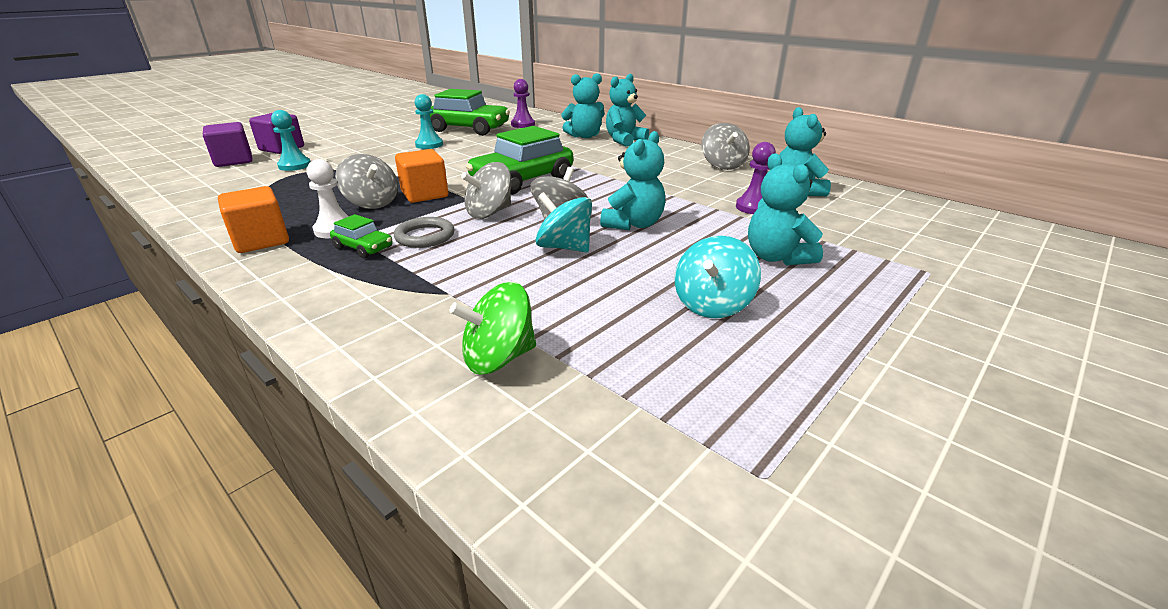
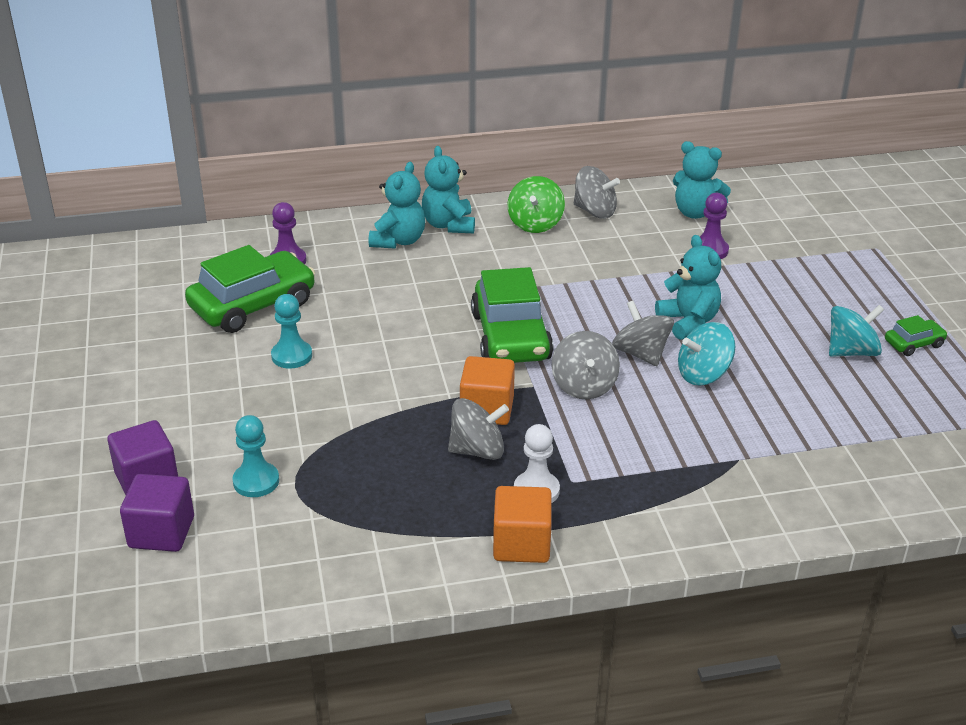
camera: 55 degrees left, 5 degrees up
(363, 248) = (602, 482): green car -> green car (914, 344)
(425, 236) = (608, 440): grey ring -> none
(498, 358) = (853, 465): green spinning top -> green spinning top (535, 224)
(712, 304) = (851, 351): turquoise spinning top -> turquoise spinning top turned 90 degrees counterclockwise
(776, 257) = (806, 290): turquoise teddy bear -> none

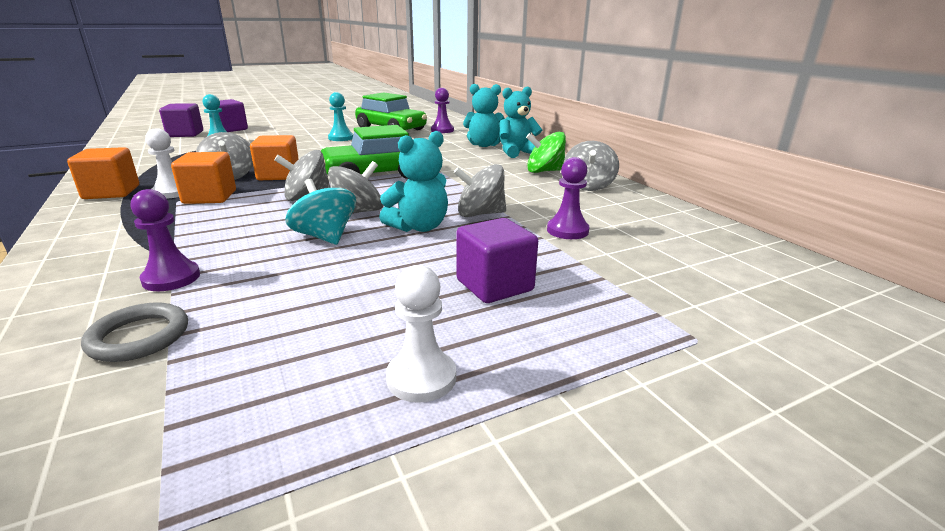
camera: 75 degrees right, 10 degrees down
(565, 457) = (210, 197): none -> orange cube
(661, 285) = (480, 214): none -> grey spinning top
(696, 213) = (639, 221): turquoise teddy bear -> none
(781, 453) = (171, 278): none -> purple pawn
(806, 302) = (494, 285): none -> purple cube
(851, 351) = (385, 320): turquoise spinning top -> none
(870, 454) = (139, 337): none -> grey ring
(914, 344) = (421, 378): green car -> white pawn

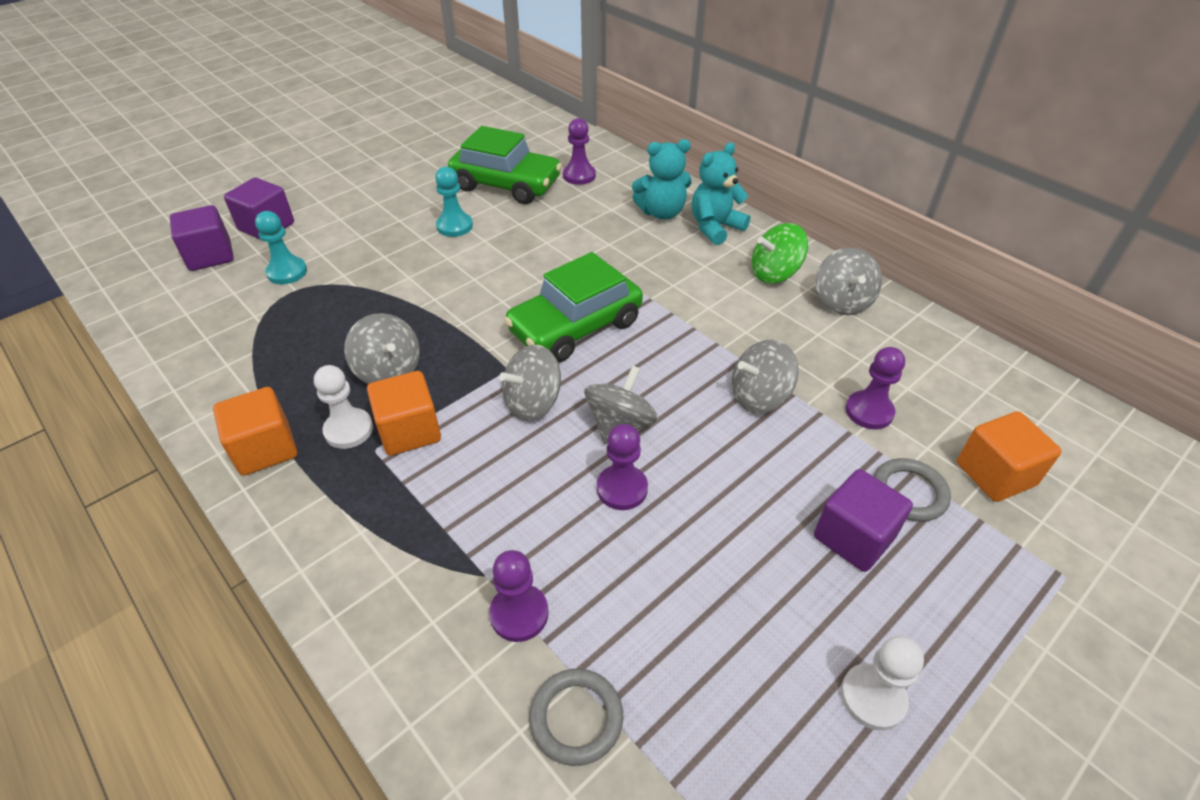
camera: 15 degrees left, 20 degrees up
(278, 175) = (452, 354): orange cube -> orange cube (995, 474)
(325, 237) = (622, 489): turquoise spinning top -> purple pawn
(419, 227) = (710, 442): turquoise teddy bear -> none
(569, 271) = (909, 492): none -> grey ring

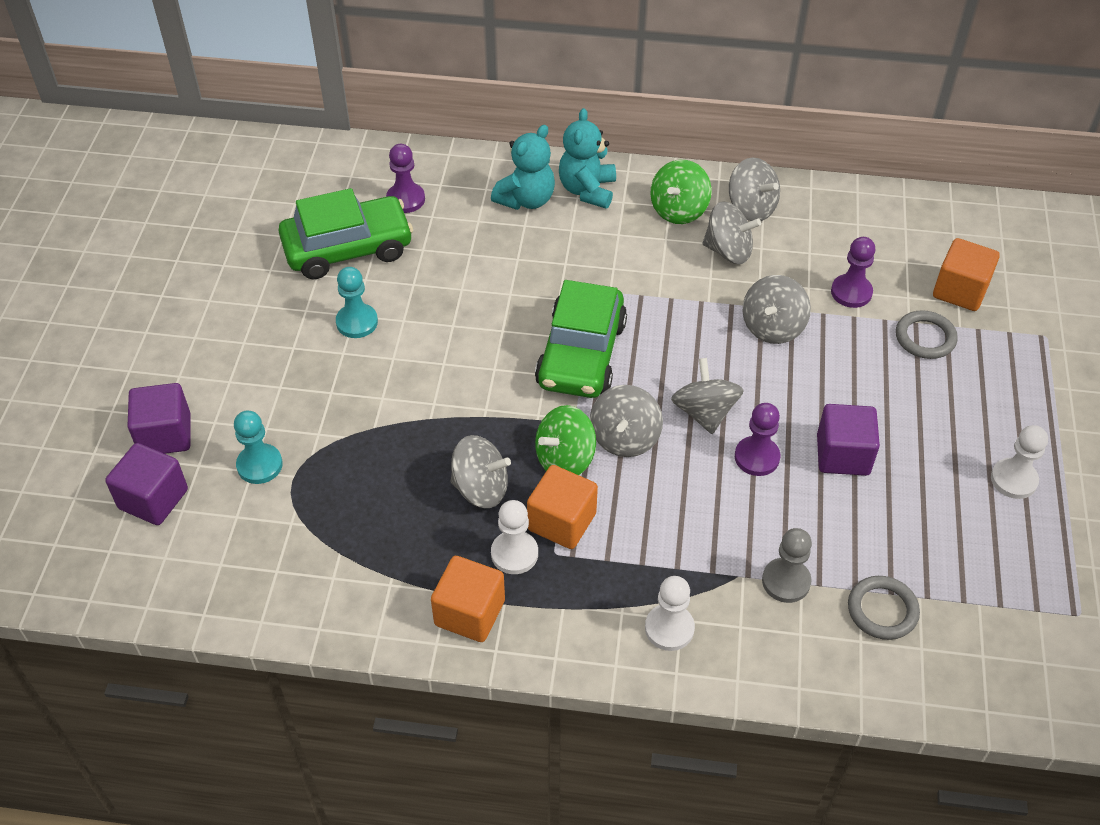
camera: 40 degrees left, 5 degrees up
(376, 574) = (669, 628): none -> white pawn
(470, 389) = (565, 459): none -> green spinning top
(519, 614) = (786, 581): purple pawn -> grey pawn
(784, 321) = (728, 251): none -> grey spinning top
(853, 537) = (921, 390): purple cube -> purple cube (843, 455)

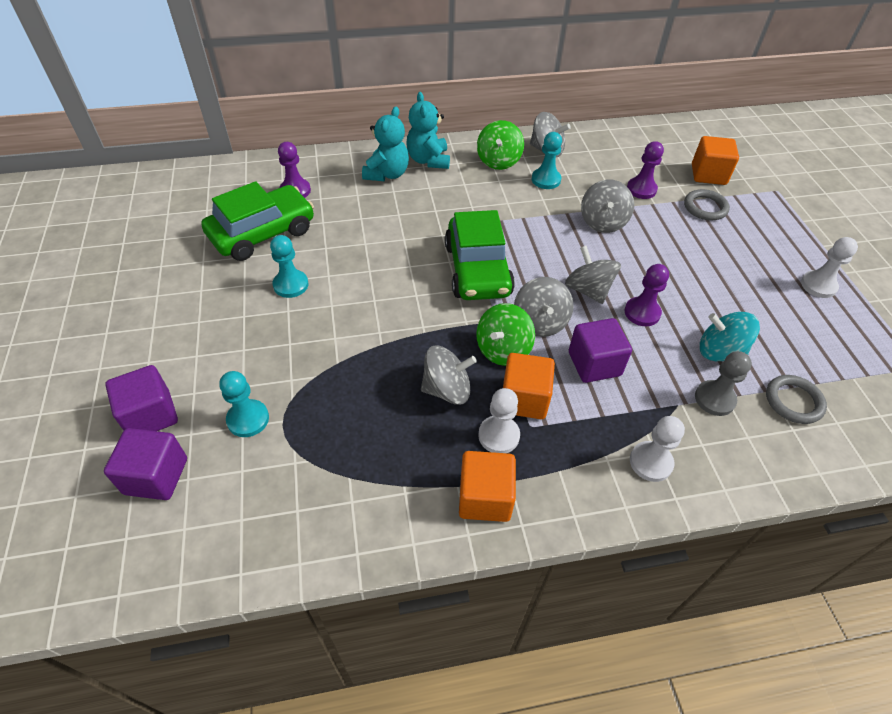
camera: 20 degrees left, 0 degrees up
(728, 251) = (546, 180): grey spinning top -> turquoise pawn
(827, 528) = (719, 351): none -> turquoise spinning top
(843, 455) = (699, 296): purple cube -> purple cube (594, 364)

